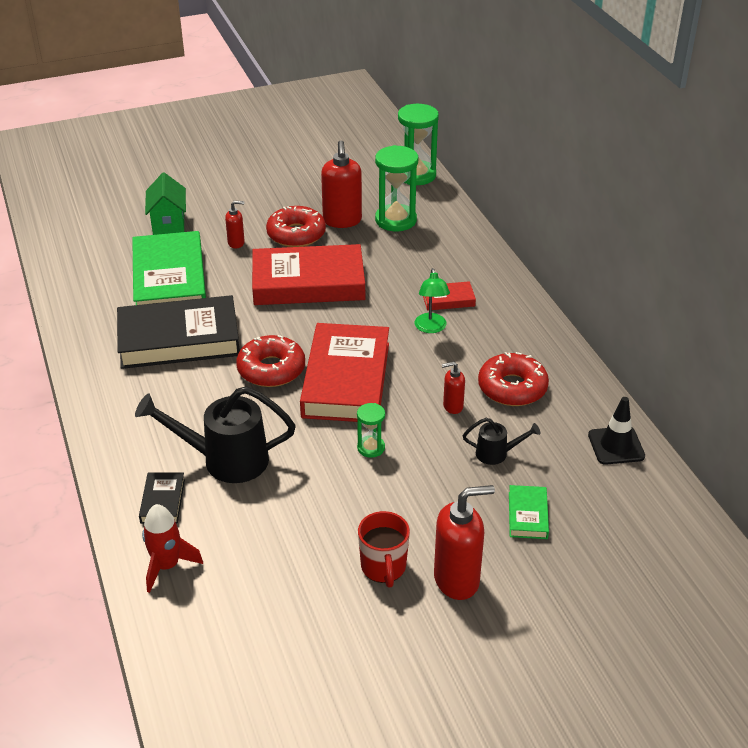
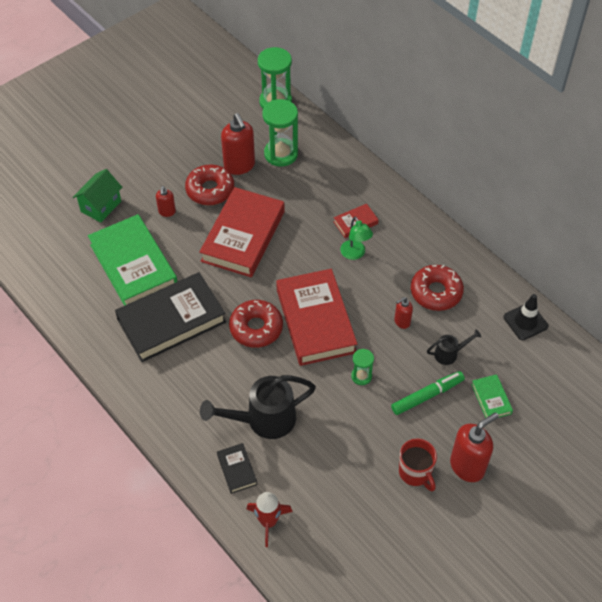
camera: 20 degrees left, 15 degrees up
(168, 223) = (101, 206): green house -> green house turned 60 degrees clockwise
(236, 243) = (167, 212): red soap dispenser -> red soap dispenser turned 120 degrees clockwise
(308, 282) = (243, 236): red book -> red book turned 45 degrees counterclockwise
(444, 490) = (427, 396): none -> green marker

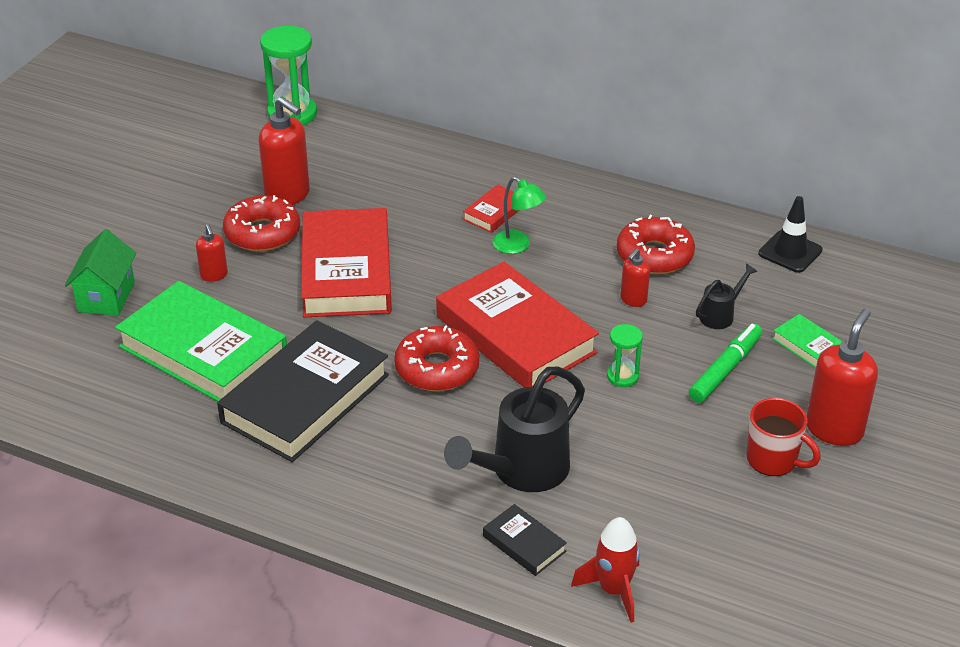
camera: 25 degrees left, 15 degrees down
(281, 154) = (338, 167): green hourglass -> none

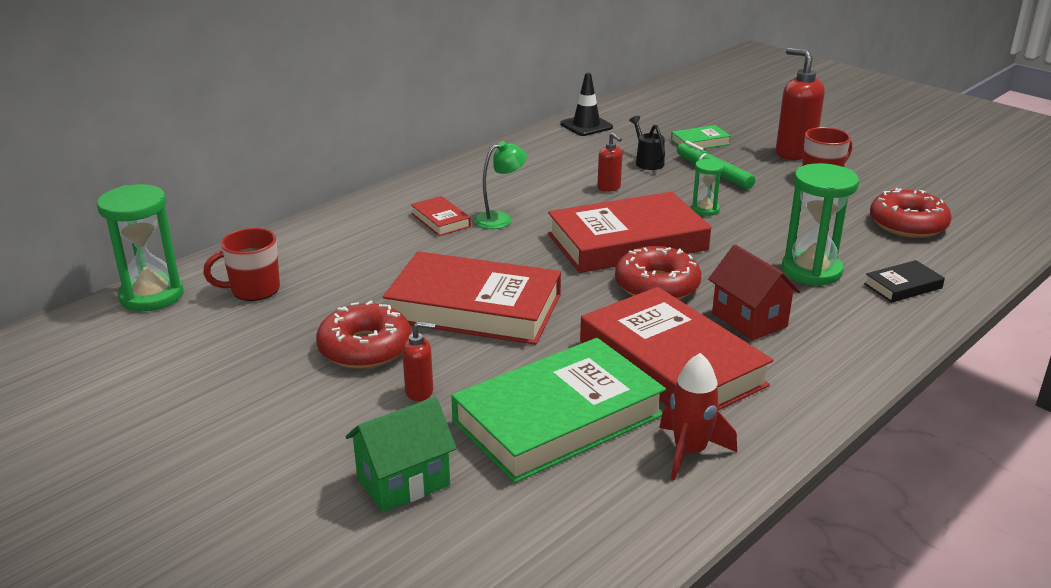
camera: 70 degrees left, 10 degrees down
(106, 297) = (403, 482): green house -> green house turned 60 degrees counterclockwise
(288, 195) = (308, 322): red soap dispenser -> none
(305, 398) = (671, 363): black book -> red book
(322, 155) = (253, 290): none -> red mug
(400, 437) = (749, 320): none -> red house
(522, 471) = (811, 271): black watering can -> green hourglass
(613, 590) = (959, 260): red rocket -> red rocket (689, 452)
(654, 255) = (556, 169): red donut -> red donut (907, 224)

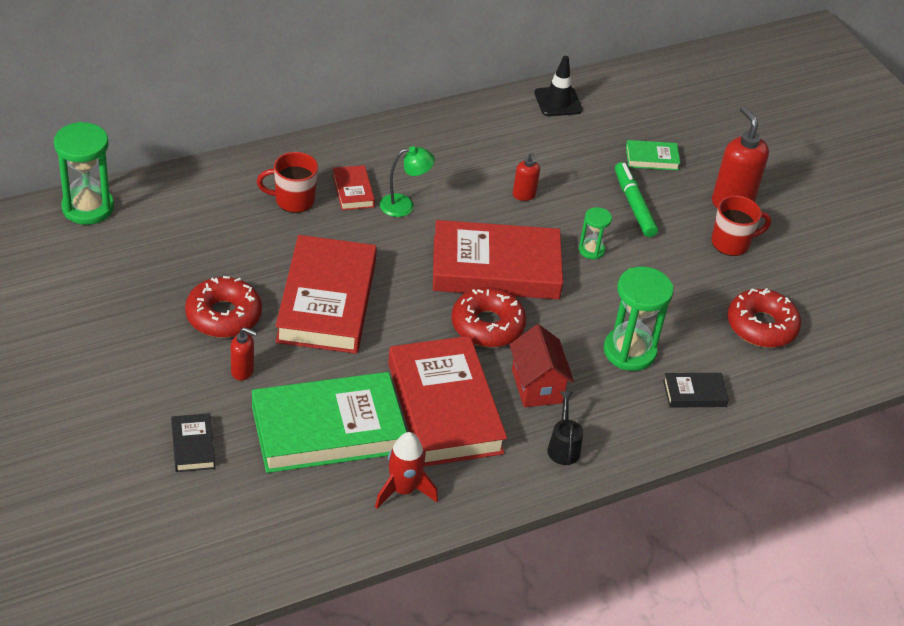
camera: 15 degrees right, 15 degrees up
(253, 290) = (166, 226): red mug -> red mug (293, 200)
(403, 482) = (193, 446): green house -> black book
(474, 308) = (327, 301): red book -> red book turned 60 degrees clockwise
(647, 162) = (582, 171): black watering can -> black watering can (563, 447)

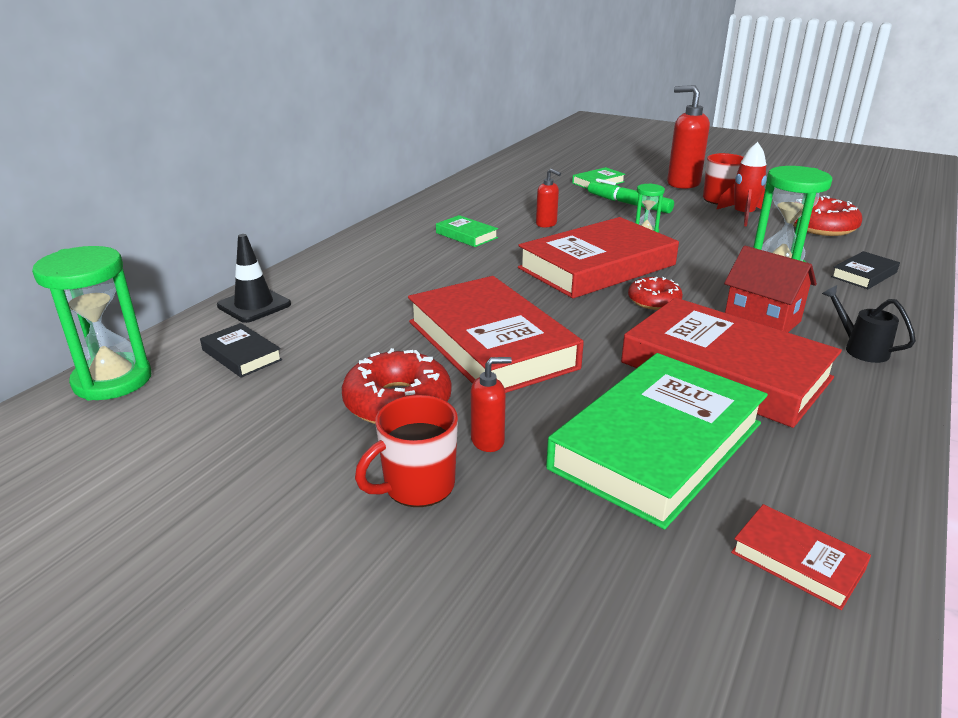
camera: 30 degrees left, 15 degrees down
(193, 446) = (535, 554): black book -> black book (241, 355)
(293, 200) = (355, 292): red mug -> red mug (417, 486)
(353, 191) = (404, 267): red book -> red book (797, 561)
(403, 490) = (817, 458): red rocket -> red rocket (743, 216)
(404, 205) = (462, 260): green lamp -> none
(441, 176) = (466, 235): none -> green book
(487, 325) = (654, 301): red donut -> red donut, size x0.62
(558, 102) = (490, 179): black traffic cone -> black traffic cone (254, 305)

